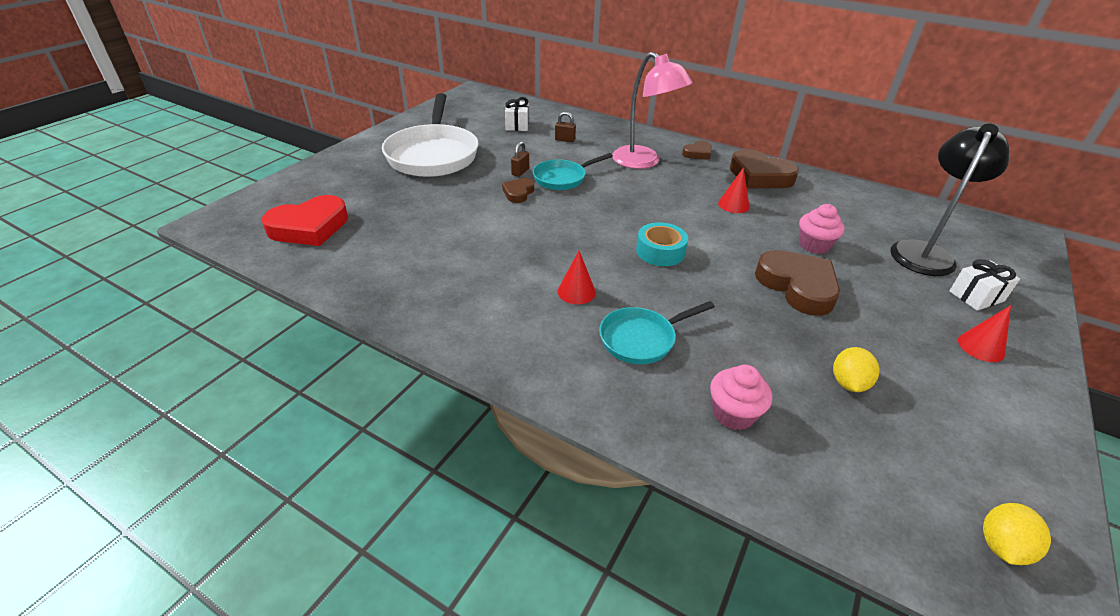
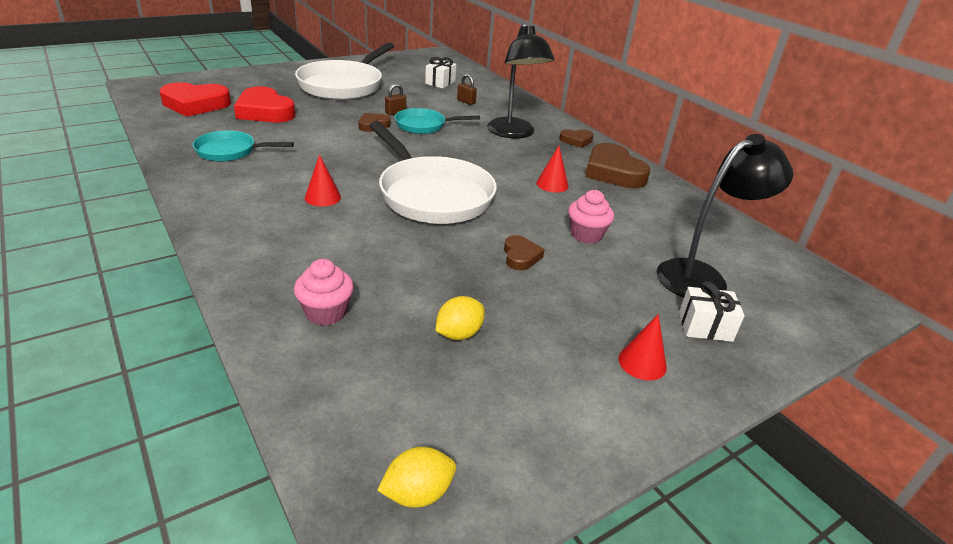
camera: 25 degrees right, 5 degrees down
(395, 212) = (265, 111): none -> red heart
(641, 339) = (327, 242): turquoise pan -> turquoise pan (230, 151)
(644, 162) = (514, 133): pink lamp -> black lamp
(660, 251) = (432, 194): turquoise tape -> white pan
(797, 286) = (520, 256): brown heart -> brown heart, size x0.52

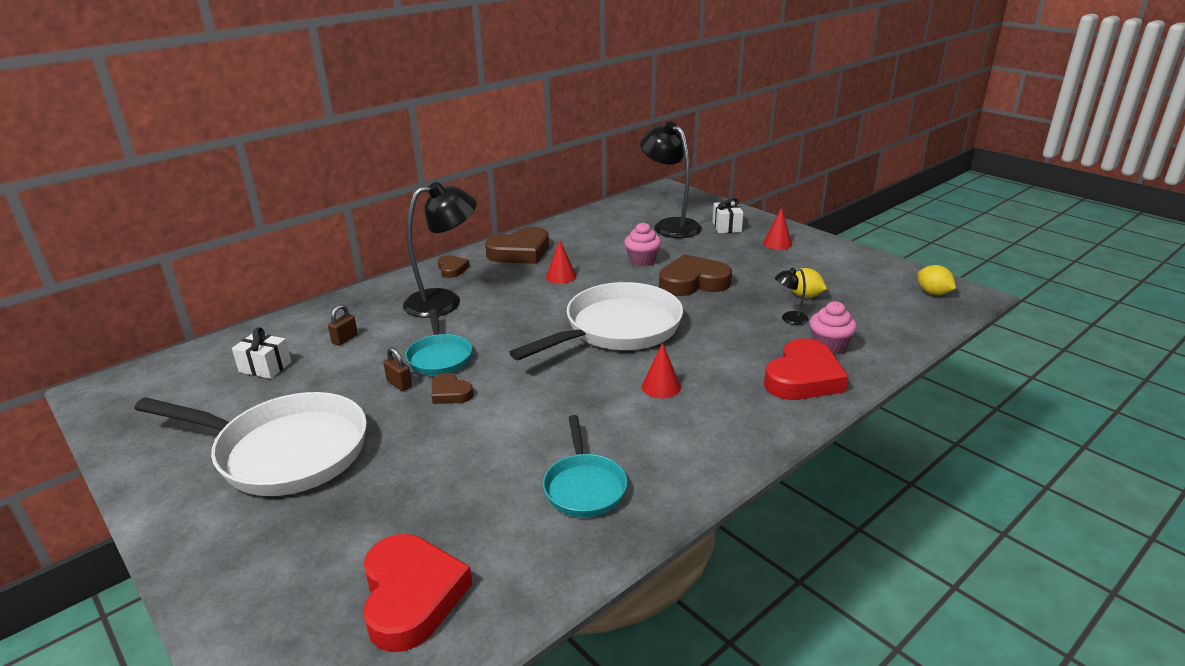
camera: 95 degrees left, 5 degrees down
(265, 111) = (425, 501): red heart -> red heart (803, 378)
(403, 301) = (789, 319): none -> black lamp
(520, 256) = (693, 282): brown heart -> brown heart, size x1.91

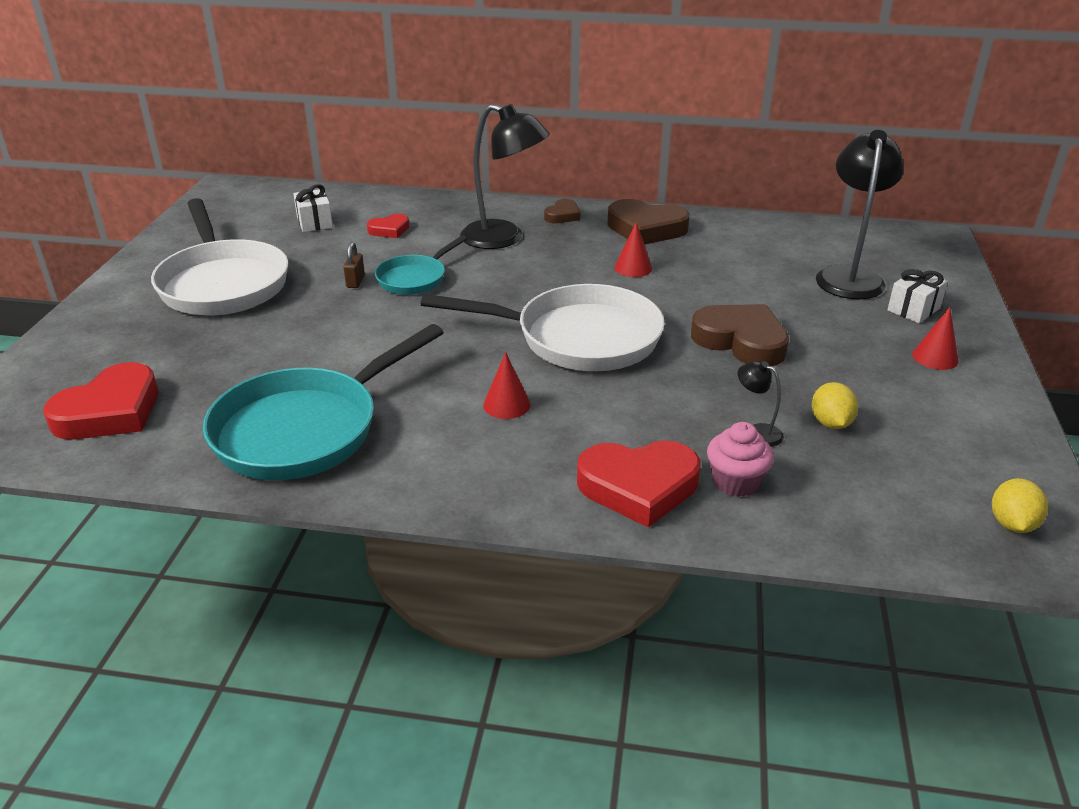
camera: 50 degrees right, 5 degrees up
(345, 339) = (389, 230): brown padlock -> red heart
(450, 393) = (369, 308): brown heart -> none
(584, 486) = (306, 429): turquoise pan -> turquoise pan, size x1.86
(642, 260) = (738, 294): pink cupcake -> none

